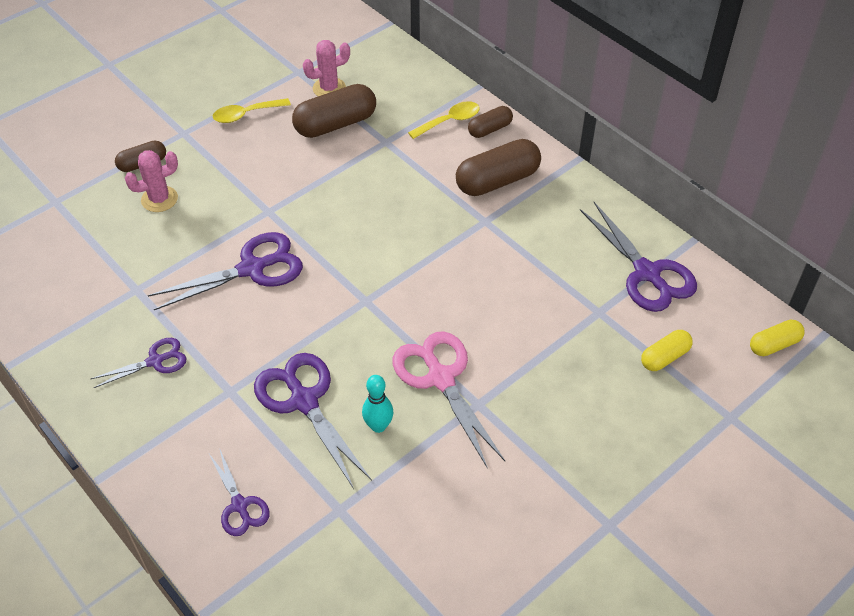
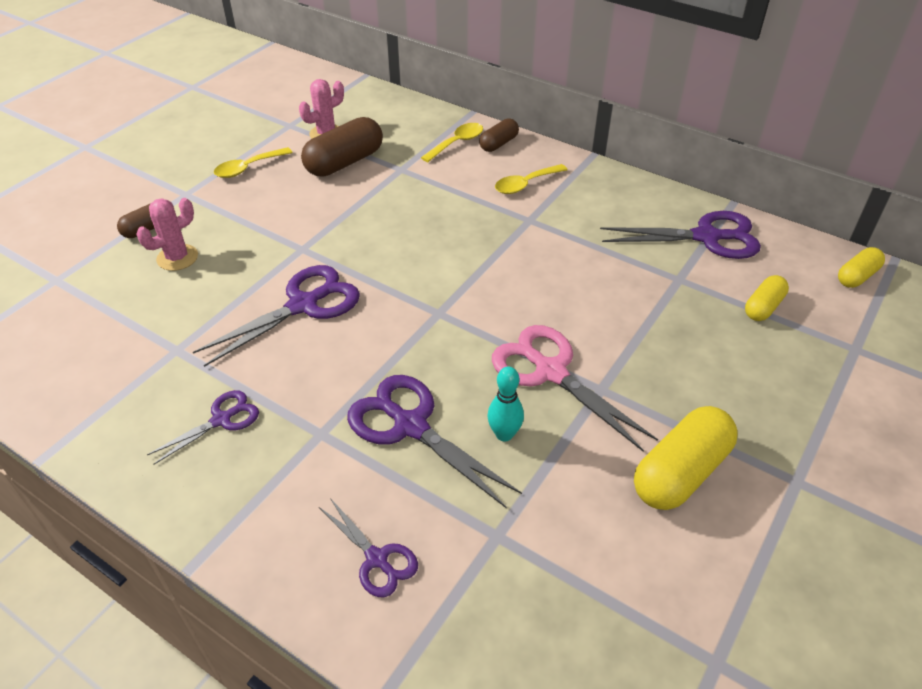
camera: 15 degrees left, 5 degrees down
(497, 181) = (525, 184): brown capsule -> yellow spoon
(512, 493) = (680, 472): none -> yellow capsule
(647, 273) = (706, 237): purple scissors -> purple scissors turned 45 degrees counterclockwise

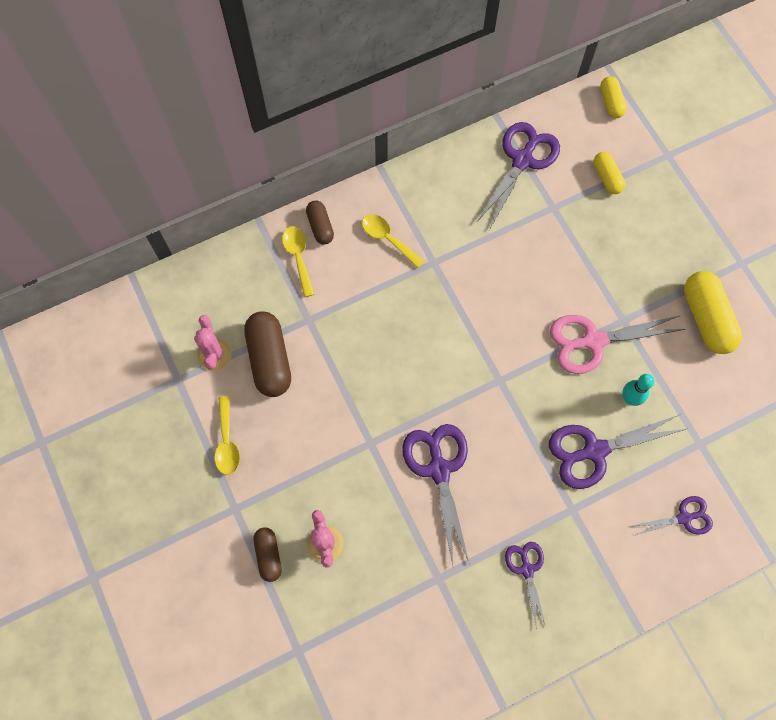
camera: 60 degrees left, 25 degrees up
(525, 184) = (388, 239): yellow spoon -> yellow spoon turned 135 degrees clockwise

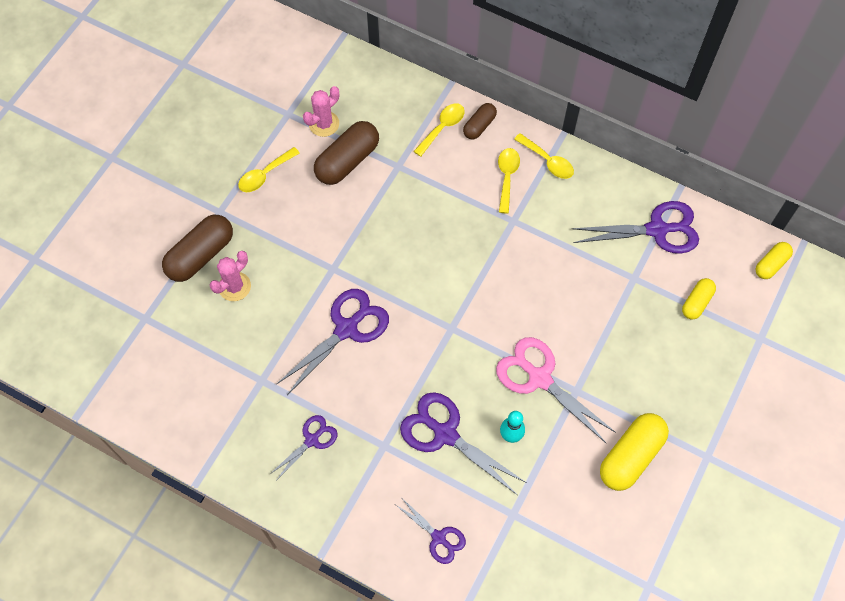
camera: 55 degrees right, 5 degrees down
(268, 555) = (200, 255): brown capsule -> brown capsule, size x1.76
(396, 197) = (547, 161): none -> yellow spoon

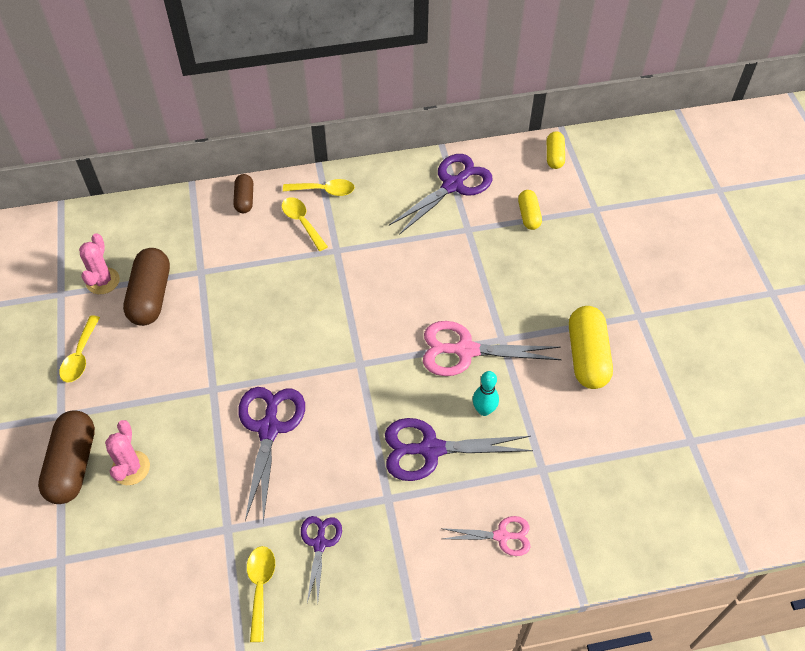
camera: 40 degrees left, 10 degrees down
(438, 537) = (502, 536): purple scissors -> pink scissors
(442, 128) = (214, 220): yellow spoon -> yellow spoon (260, 587)

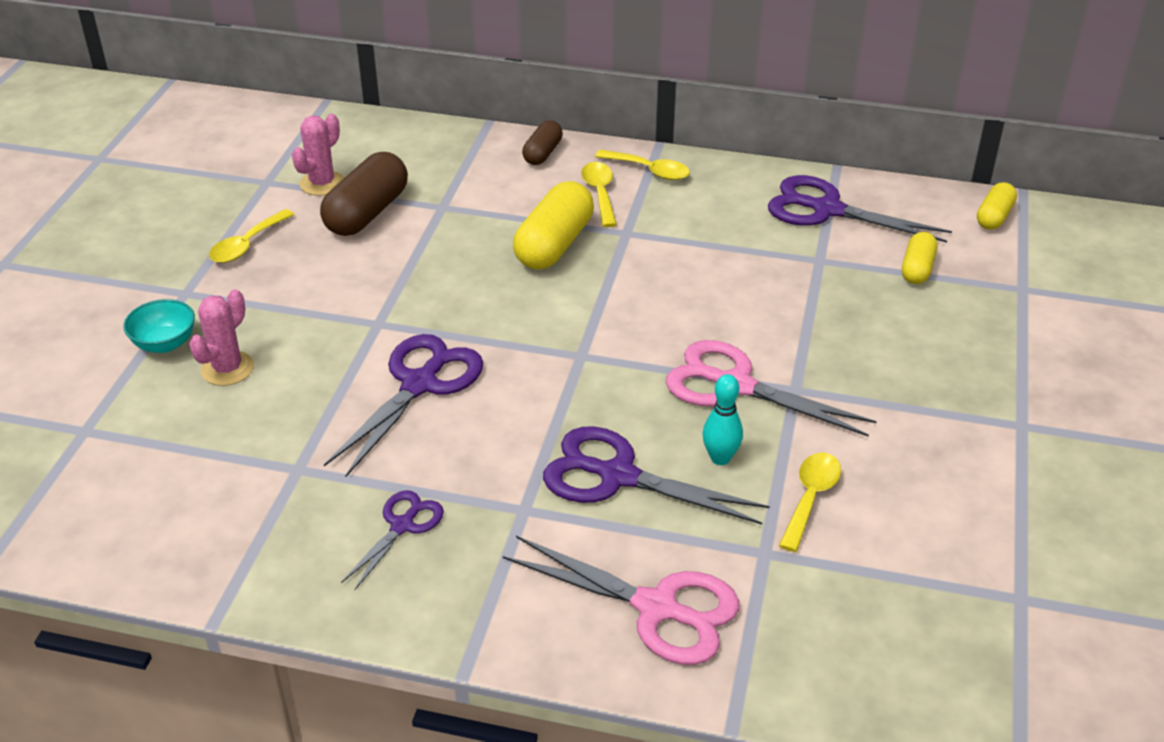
camera: 25 degrees right, 15 degrees down
(73, 465) = (165, 343): brown capsule -> turquoise bowl
(260, 587) = (296, 544): yellow spoon -> yellow spoon (810, 498)
(453, 185) = (827, 210): purple scissors -> purple scissors turned 135 degrees counterclockwise
(502, 536) = (657, 608): pink scissors -> pink scissors, size x1.74
(587, 356) = (911, 446): yellow capsule -> yellow capsule (554, 245)

